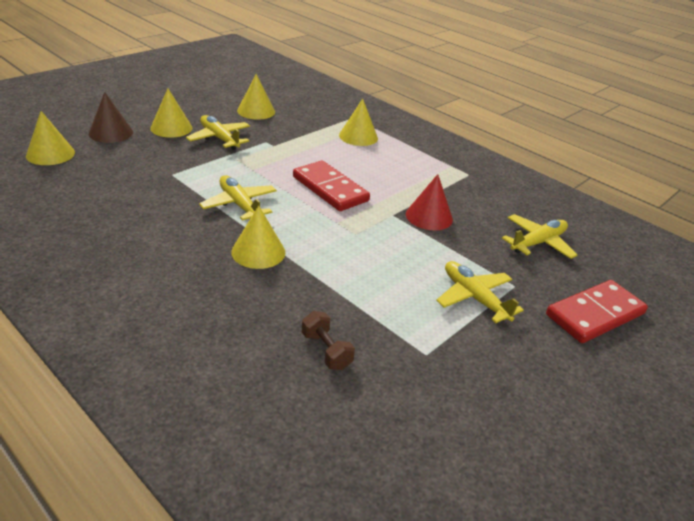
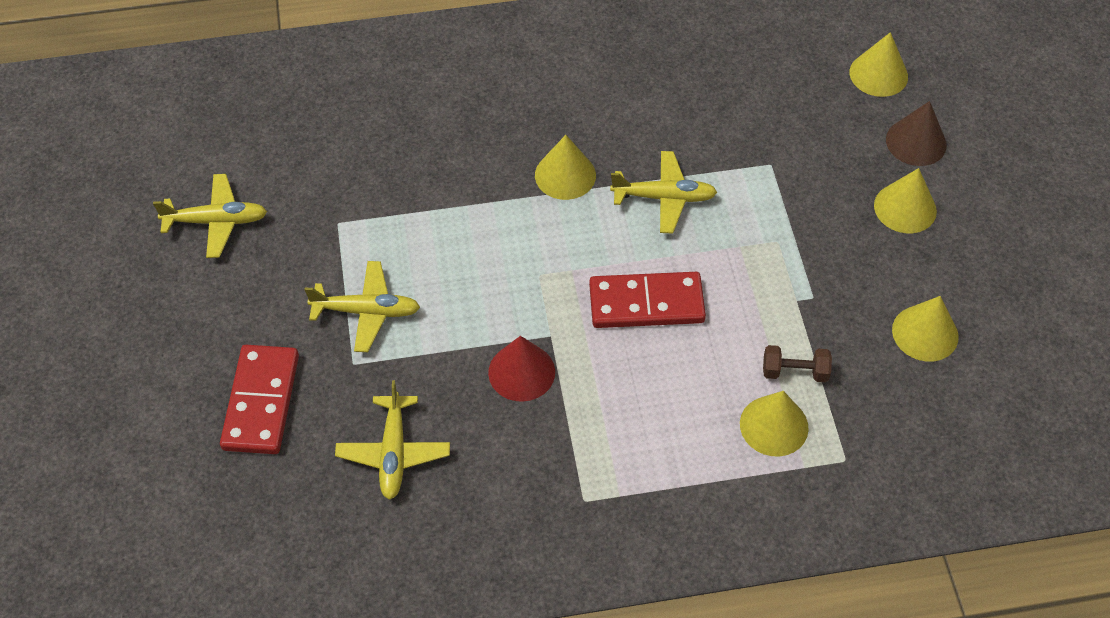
camera: 130 degrees right, 20 degrees up
(219, 138) = (847, 248): yellow plane -> yellow plane (217, 221)
(326, 351) = (397, 158): brown dumbbell -> brown dumbbell (794, 372)

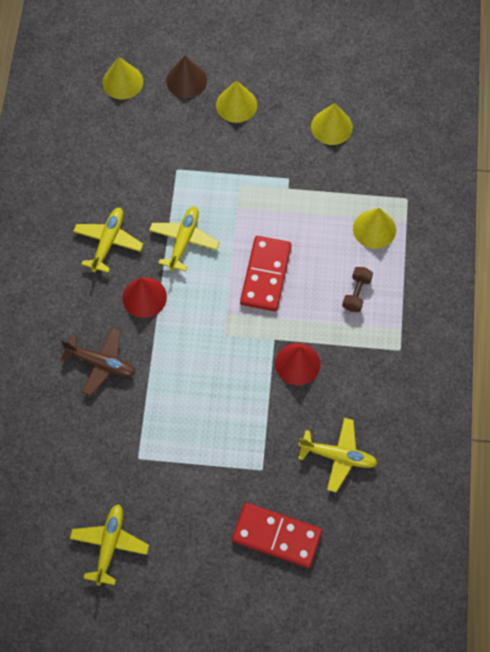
camera: 75 degrees left, 10 degrees up
(367, 311) = (222, 452): yellow plane -> yellow plane (108, 242)
(457, 153) = (101, 363): none -> brown plane
(565, 175) = (144, 297): yellow cone -> red cone
(794, 372) = (340, 206): brown dumbbell -> brown dumbbell (356, 293)

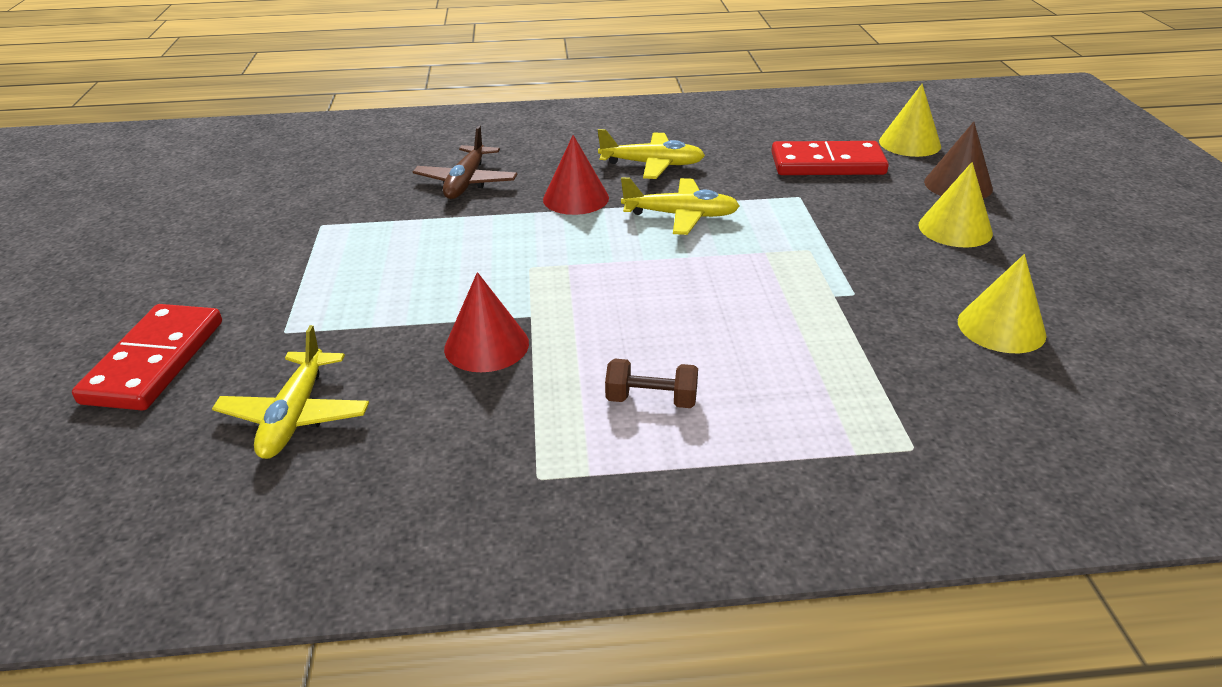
camera: 80 degrees right, 30 degrees down
(110, 544) = (194, 220): yellow plane -> none
(266, 275) = (651, 293): red domino -> red domino (827, 164)
(374, 229) = (810, 408): yellow cone -> none

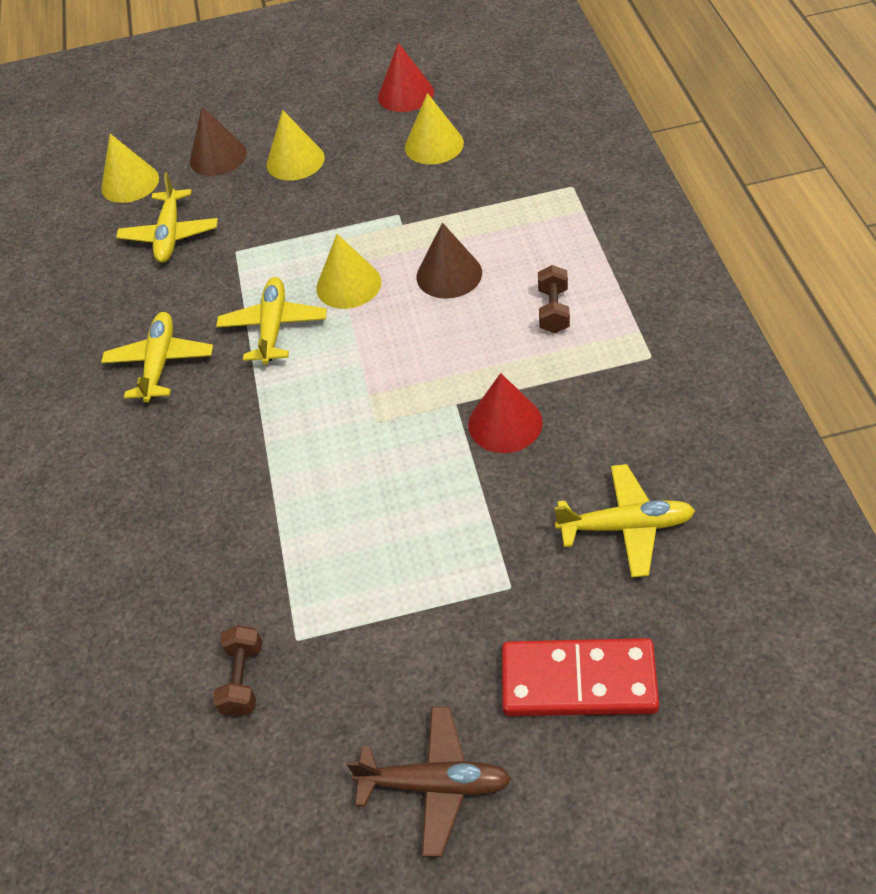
camera: 90 degrees left, 15 degrees up
(305, 203) = (243, 679): none -> brown dumbbell
(466, 182) = (193, 522): brown plane -> brown plane (435, 784)
(576, 198) = (236, 413): red cone -> red cone (405, 94)
(734, 257) = (348, 285): none -> yellow cone
(737, 323) = (449, 274): none -> brown cone
(827, 164) = (170, 235): red domino -> yellow plane

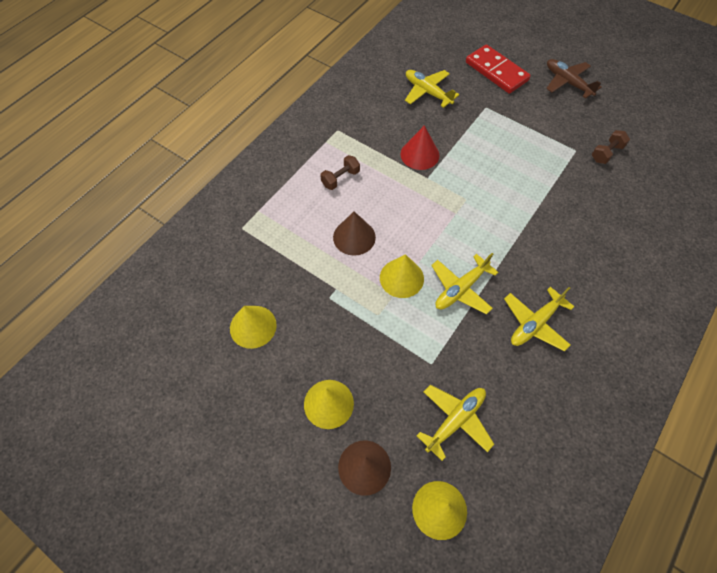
camera: 140 degrees left, 10 degrees up
(405, 94) = (209, 389): red cone -> none

